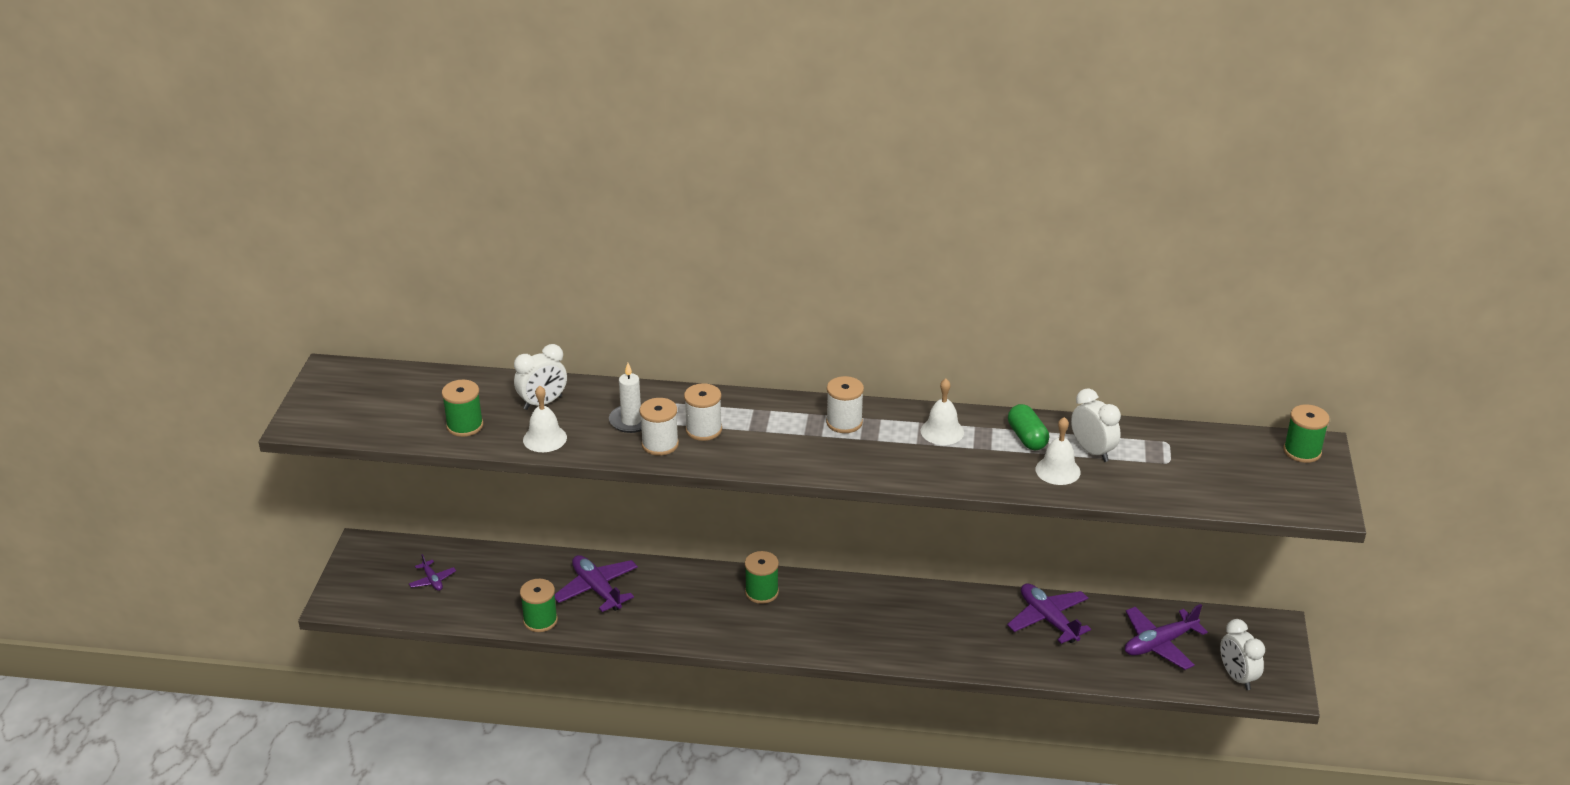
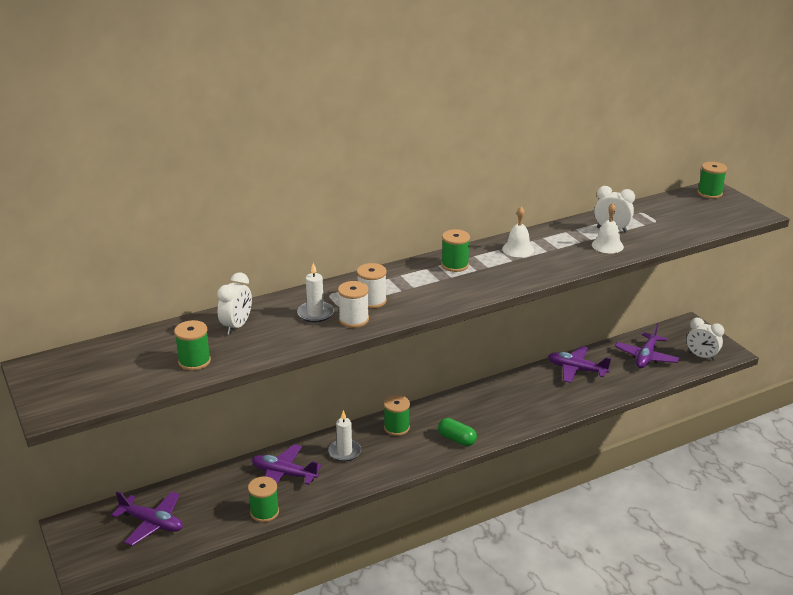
camera: 35 degrees left, 5 degrees down
(432, 580) = (152, 523): purple plane -> purple plane, size x1.88
(545, 438) = (267, 346): white bell -> none
(680, 594) = (344, 452): none -> white candle
(844, 422) = (455, 265): white spool -> green spool
(1027, 438) = (568, 236): green capsule -> green capsule (457, 439)

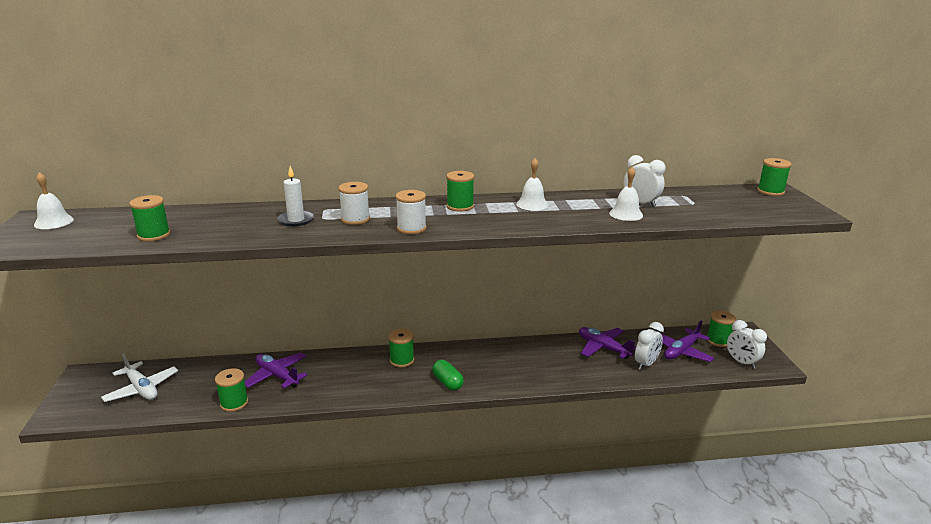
camera: 20 degrees right, 5 degrees down
(64, 368) = (54, 222): none -> white bell
(152, 523) = (141, 389): purple plane -> white plane
(237, 326) = (221, 218): white clock -> white clock (646, 364)
(344, 452) = (341, 370): white candle -> none
(354, 319) = (323, 229): white spool -> white spool (411, 228)
(672, 338) = (718, 340): none -> green spool

